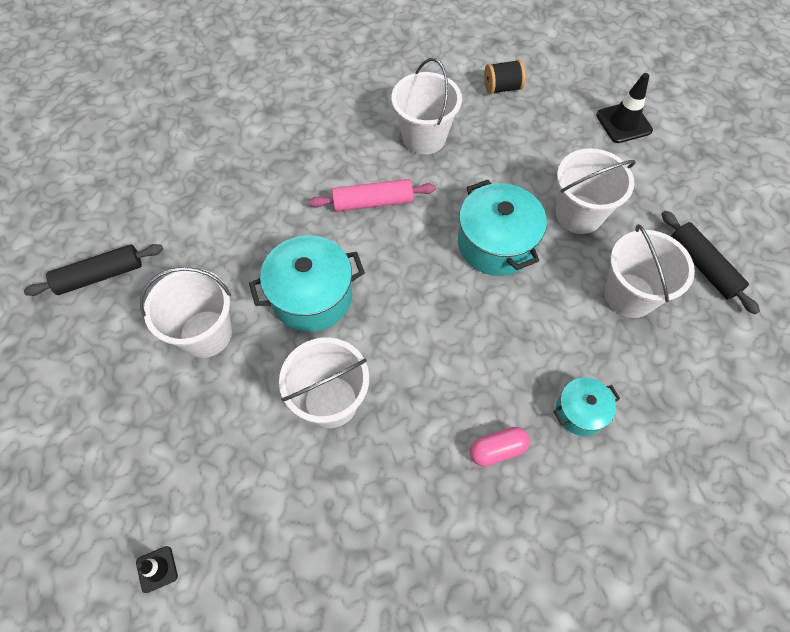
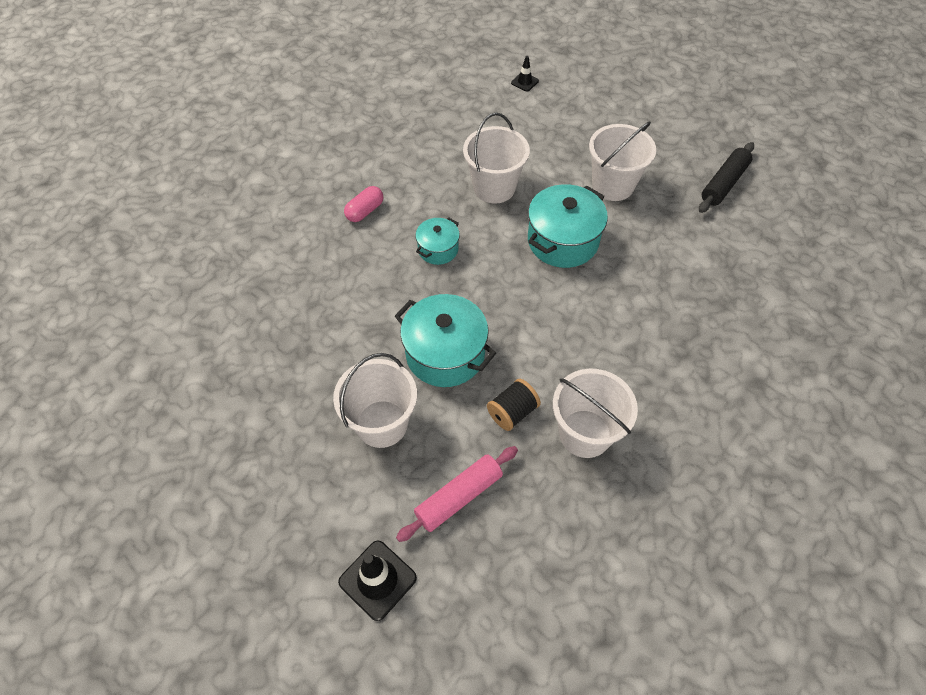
camera: 150 degrees right, 5 degrees down
(373, 202) = (579, 338): pink rolling pin -> pink rolling pin (459, 497)
(502, 88) = (547, 555): black spool -> black spool (512, 412)
(580, 412) = (316, 258): turquoise pot -> turquoise pot (438, 249)
(629, 295) = (305, 364): white bucket -> none
(702, 266) = (242, 427): black rolling pin -> none

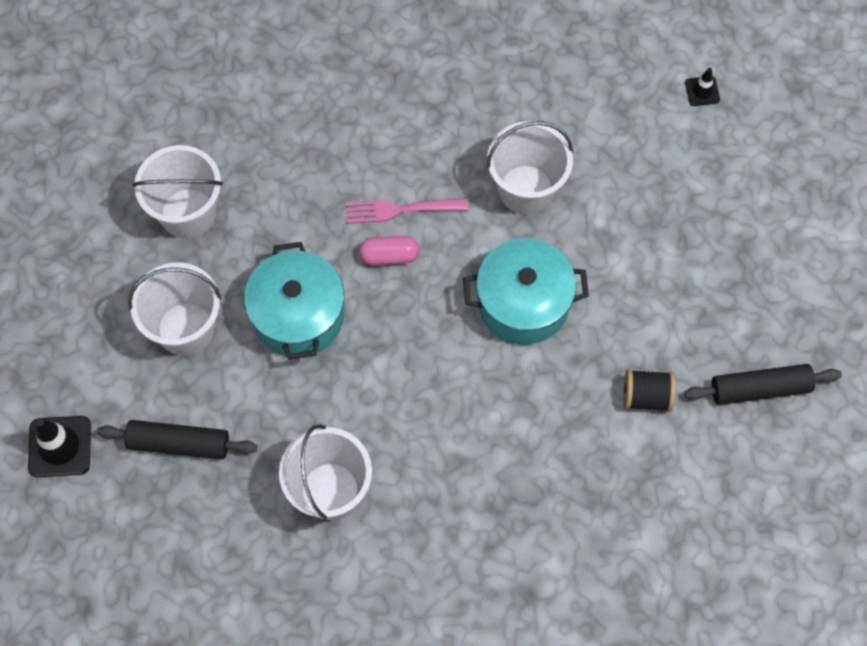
camera: 45 degrees right, 10 degrees up
(365, 211) = (381, 110): pink capsule -> pink capsule (389, 256)
(438, 249) = (402, 209): turquoise pot -> pink fork
(459, 497) = (179, 444): pink rolling pin -> black rolling pin
(512, 412) = (294, 417): black spool -> black spool (646, 396)
(613, 185) = (644, 289): white bucket -> white bucket (188, 213)

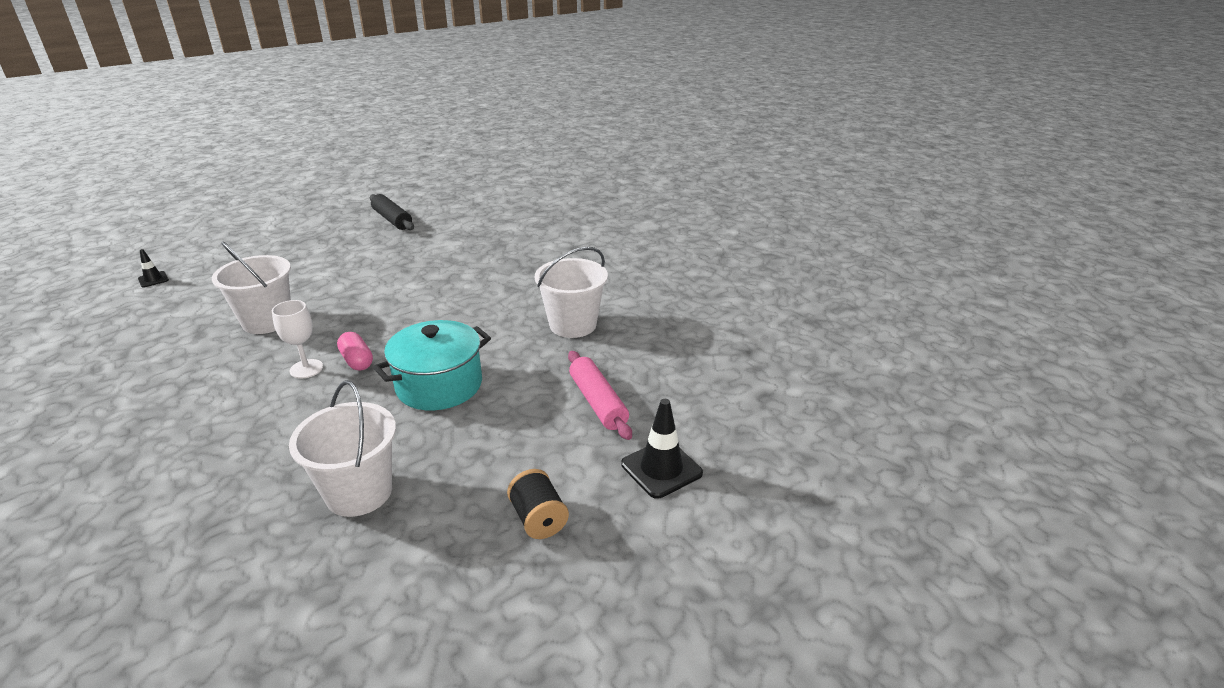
camera: 120 degrees left, 35 degrees down
(179, 444) = (598, 402): black rolling pin -> pink rolling pin
(186, 329) = (491, 441): white bucket -> none
(402, 209) = (306, 369): pink fork -> white goblet
(523, 303) = (372, 297): turquoise pot -> none
(646, 396) = (419, 245): black spool -> black spool (538, 519)

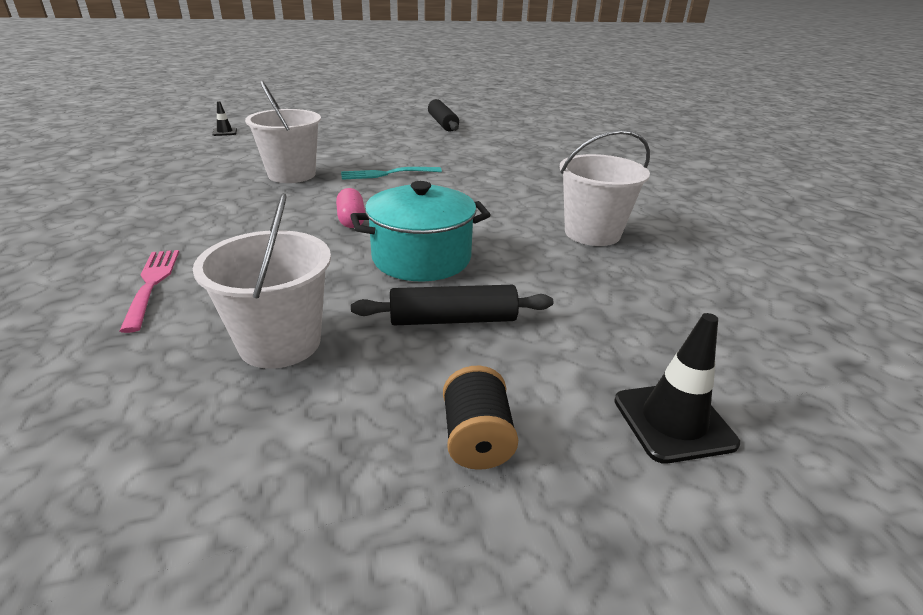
camera: 20 degrees right, 0 degrees up
(208, 474) = (152, 285): none -> pink fork
(306, 369) = (301, 217): white goblet -> none
(365, 299) = (387, 174): none -> turquoise fork
(488, 435) = (453, 319): none -> black rolling pin
(598, 402) = (601, 317): pink rolling pin -> none

